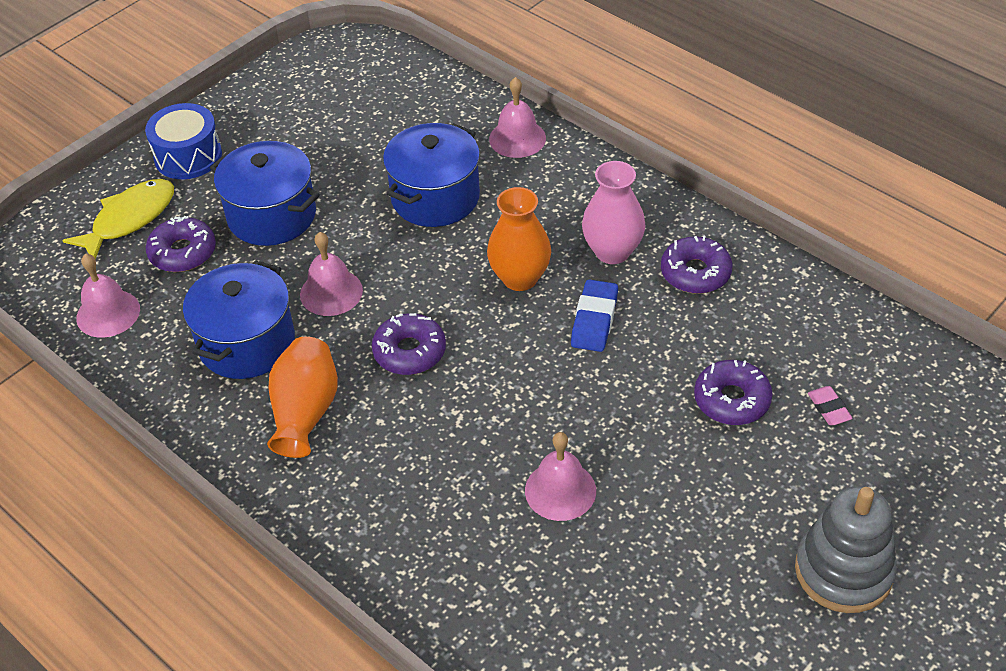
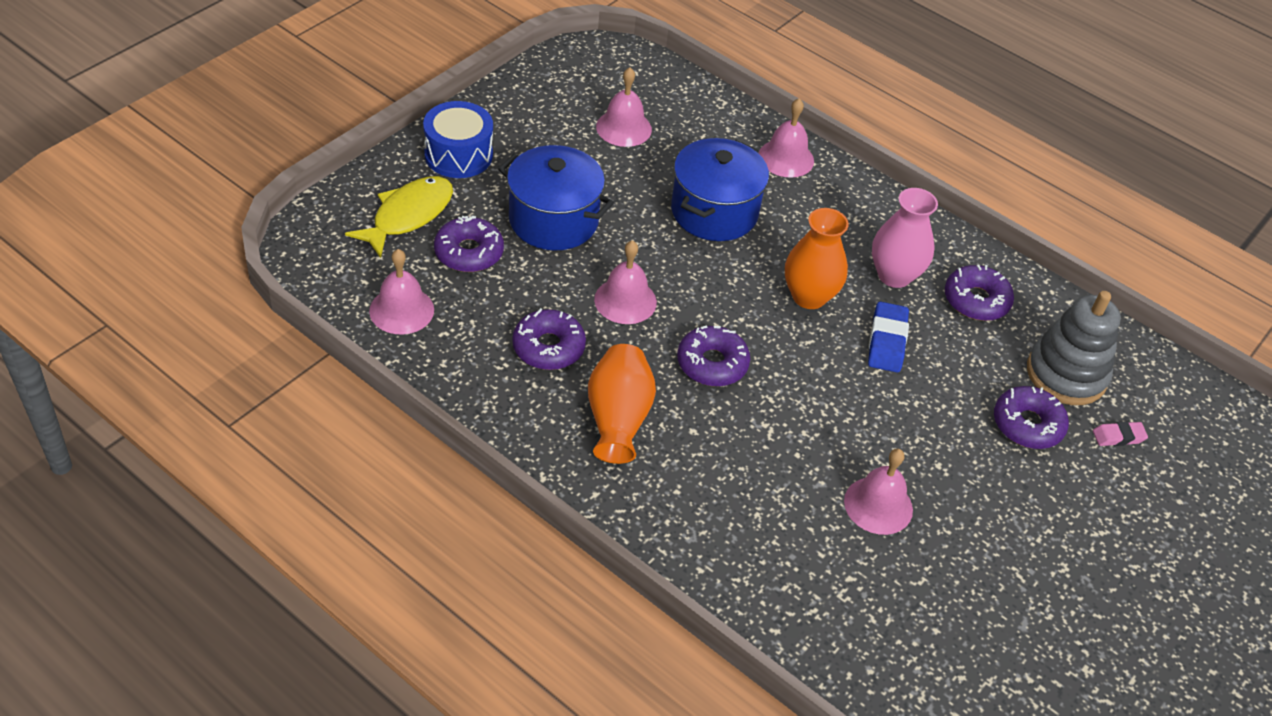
camera: 10 degrees left, 0 degrees up
(247, 343) = (548, 347): blue pot -> purple donut
(356, 118) = (623, 128): none -> pink bell
(829, 408) = (1118, 437): pink eraser -> pink eraser turned 75 degrees counterclockwise
(843, 571) = (1152, 591): grey stacking toy -> grey stacking toy (1066, 374)

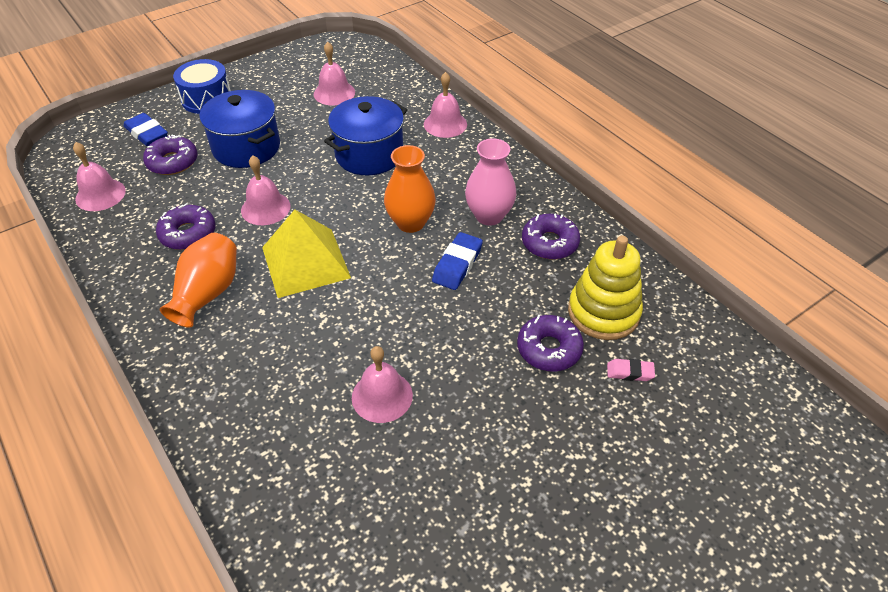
camera: 20 degrees right, 0 degrees up
(408, 215) = (147, 133): yellow fish -> blue eraser
(712, 363) = (305, 262): purple donut -> yellow pyramid
(1066, 374) = (603, 312): grey stacking toy -> yellow stacking toy

